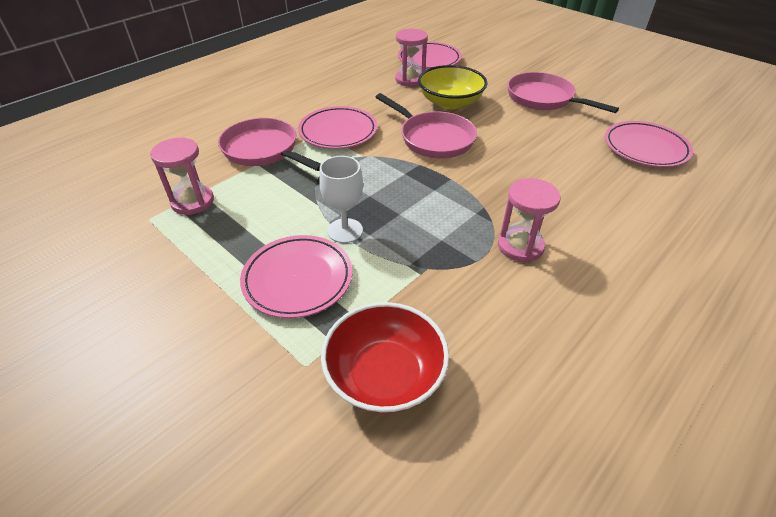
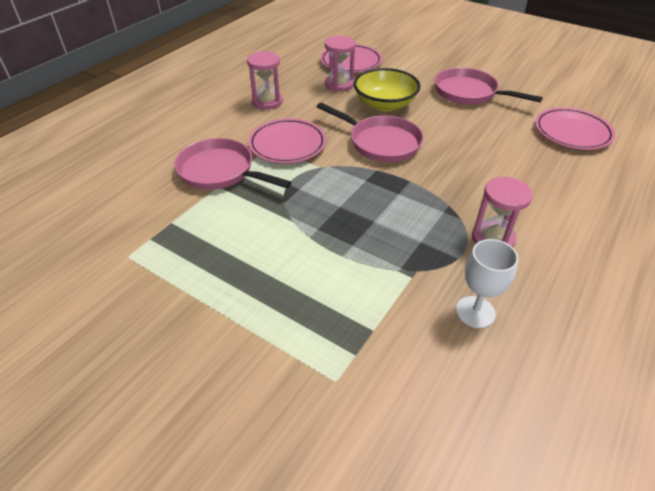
camera: 10 degrees left, 0 degrees up
(192, 201) = (167, 233): pink hourglass -> pink hourglass (267, 102)
(298, 279) = (299, 298): pink plate -> none
(345, 230) = (328, 244): white goblet -> white goblet (475, 312)
(385, 375) = (412, 378): red bowl -> none

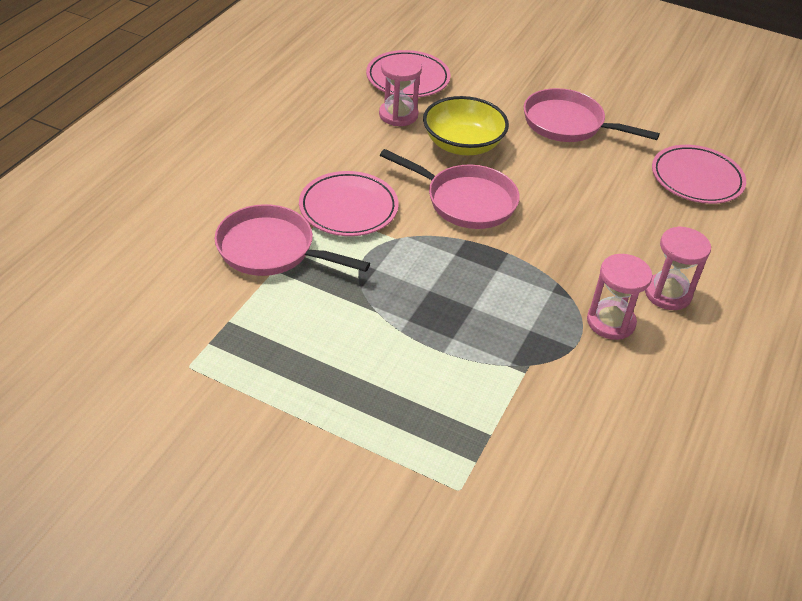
camera: 10 degrees left, 0 degrees up
(267, 102) = (308, 144): pink hourglass -> pink hourglass (668, 294)
(475, 312) = (597, 407): white goblet -> none

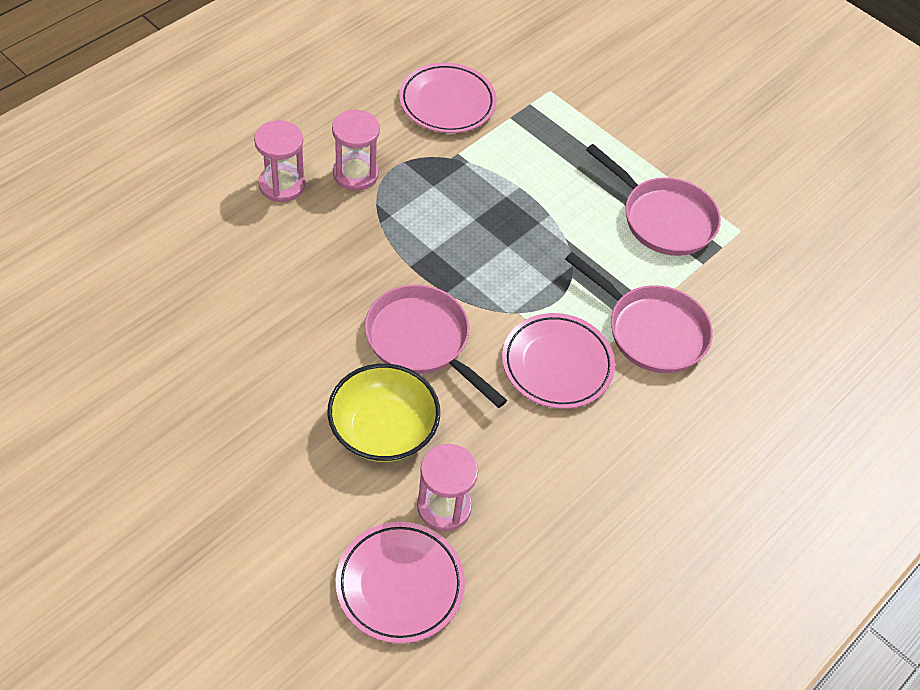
camera: 165 degrees left, 10 degrees up
(568, 124) = (224, 432): pink pan -> pink pan (663, 219)
(696, 179) = (133, 304): pink plate -> pink plate (447, 102)

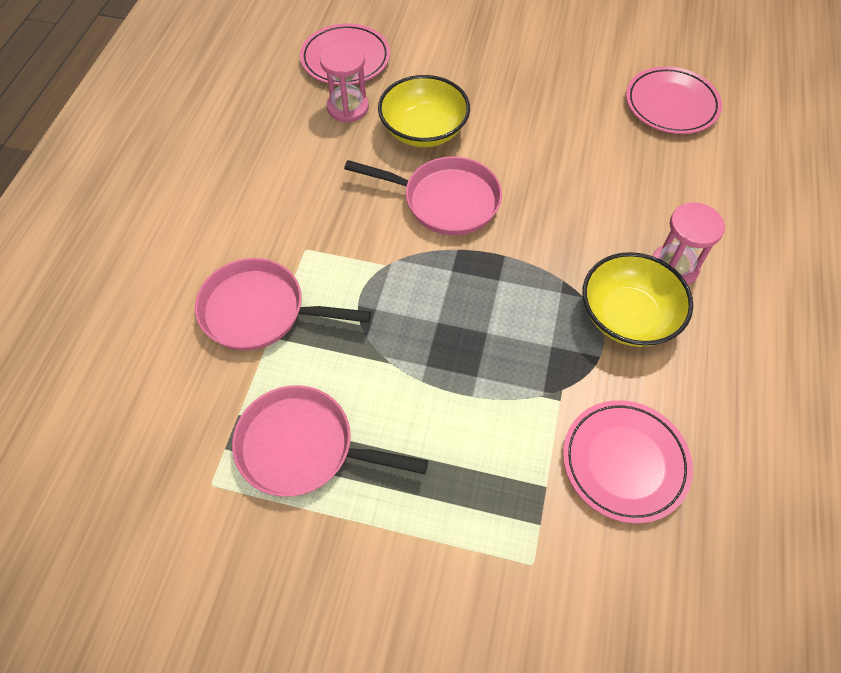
camera: 155 degrees right, 5 degrees up
(355, 174) = (628, 316): pink hourglass -> yellow bowl
(557, 364) = (327, 238): pink plate -> pink plate (671, 105)

